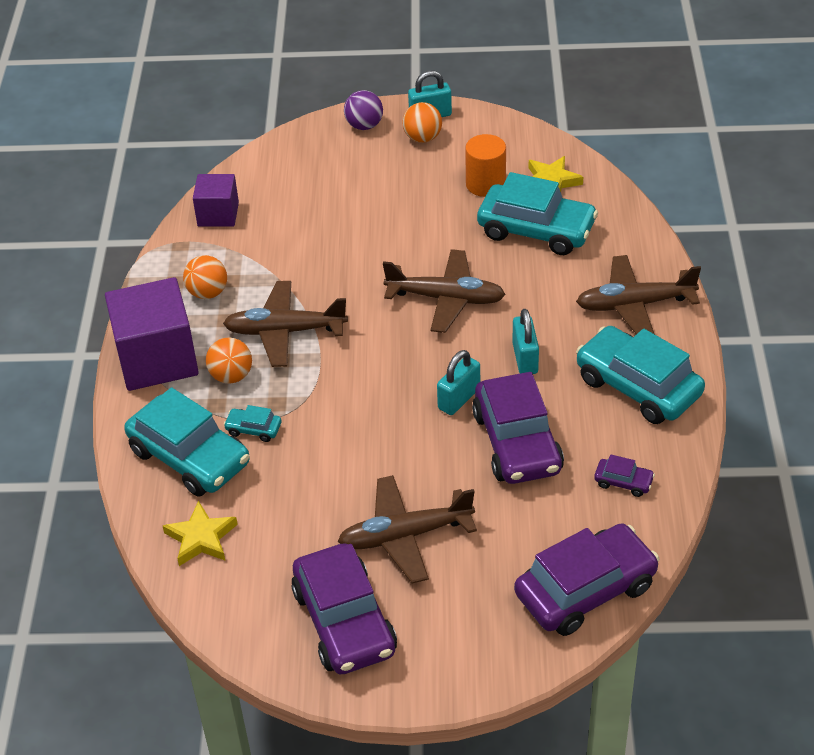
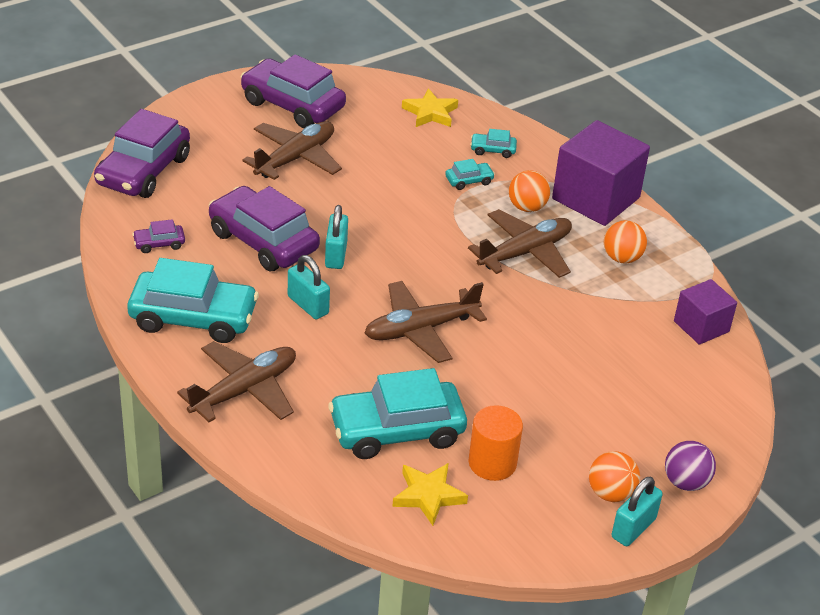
camera: 140 degrees right, 5 degrees down
(189, 457) = (493, 150): turquoise car -> turquoise car, size x0.43

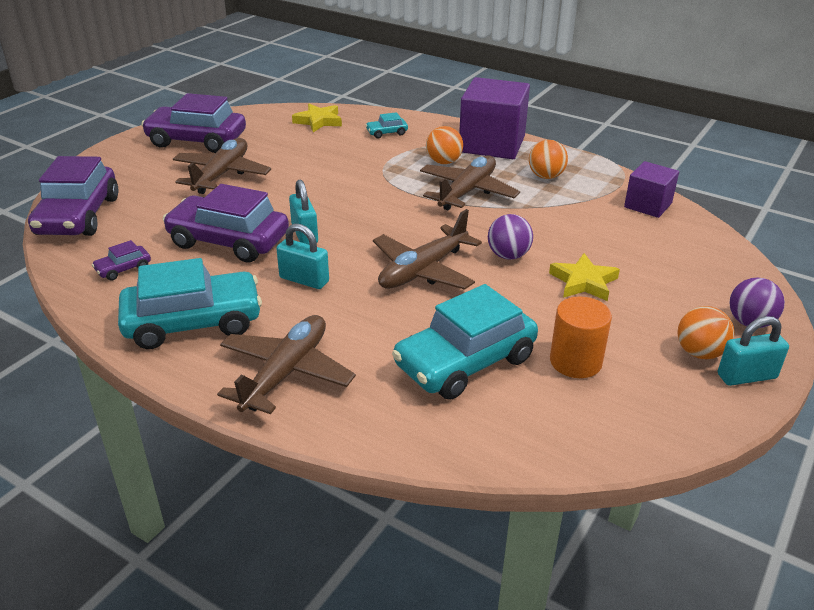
camera: 20 degrees left, 5 degrees down
(428, 496) = (541, 413): yellow star -> yellow star (583, 282)
(469, 181) = (383, 156): turquoise car -> none
(512, 339) = (508, 255): none -> purple ball
(633, 528) = (746, 376): turquoise padlock -> turquoise padlock turned 60 degrees clockwise

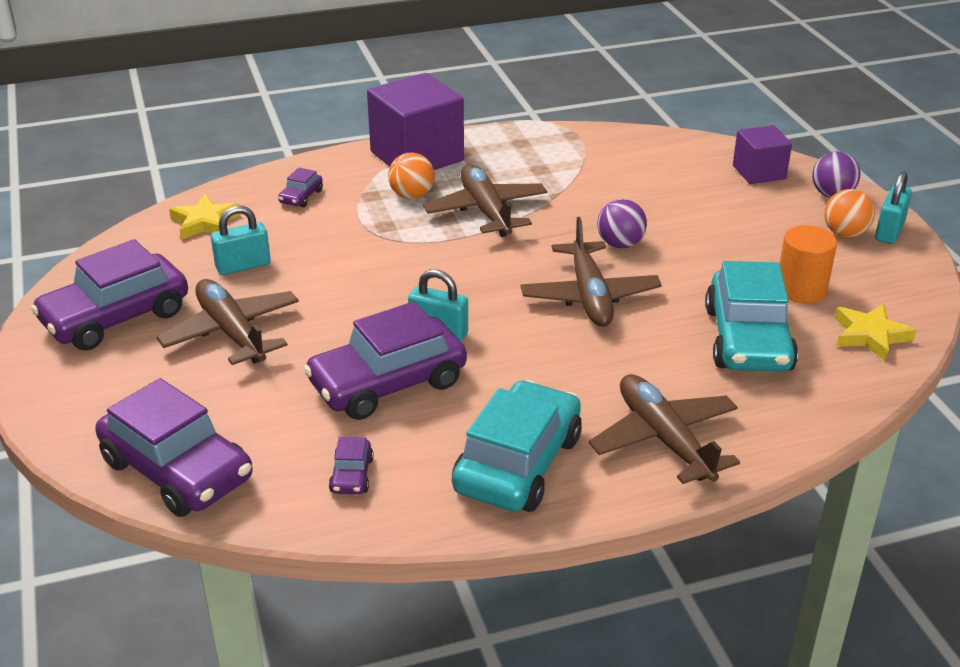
camera: 50 degrees left, 0 degrees up
(304, 280) = (523, 367): turquoise padlock -> turquoise padlock (243, 266)
(387, 133) = (301, 197): turquoise car -> purple car
(546, 176) = (516, 162): orange ball -> none
(583, 282) = (702, 231): yellow star -> yellow star (870, 336)
(648, 205) = (628, 144): purple cube -> purple cube (759, 172)

